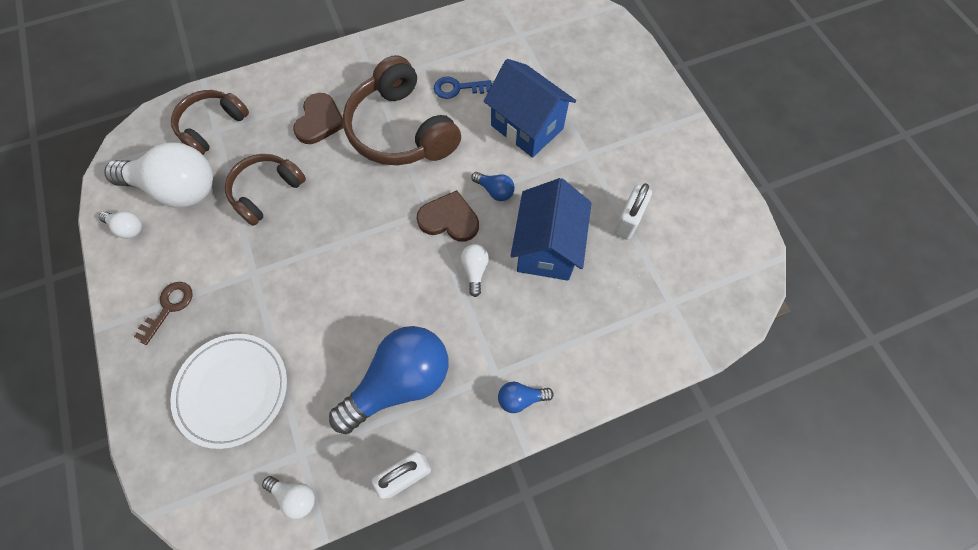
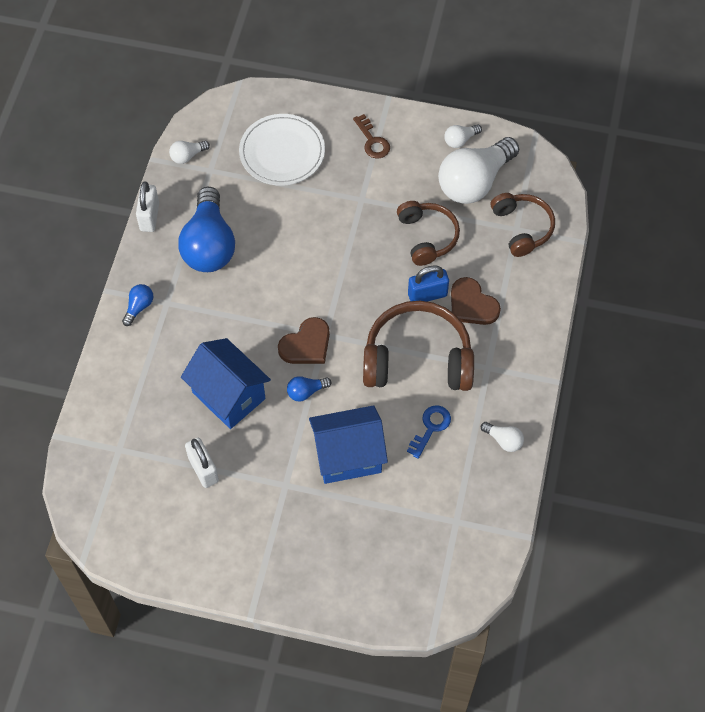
camera: 125 degrees right, 5 degrees down
(331, 157) = (427, 295): none -> blue padlock
(475, 270) = (250, 336): white light bulb -> white light bulb (503, 440)

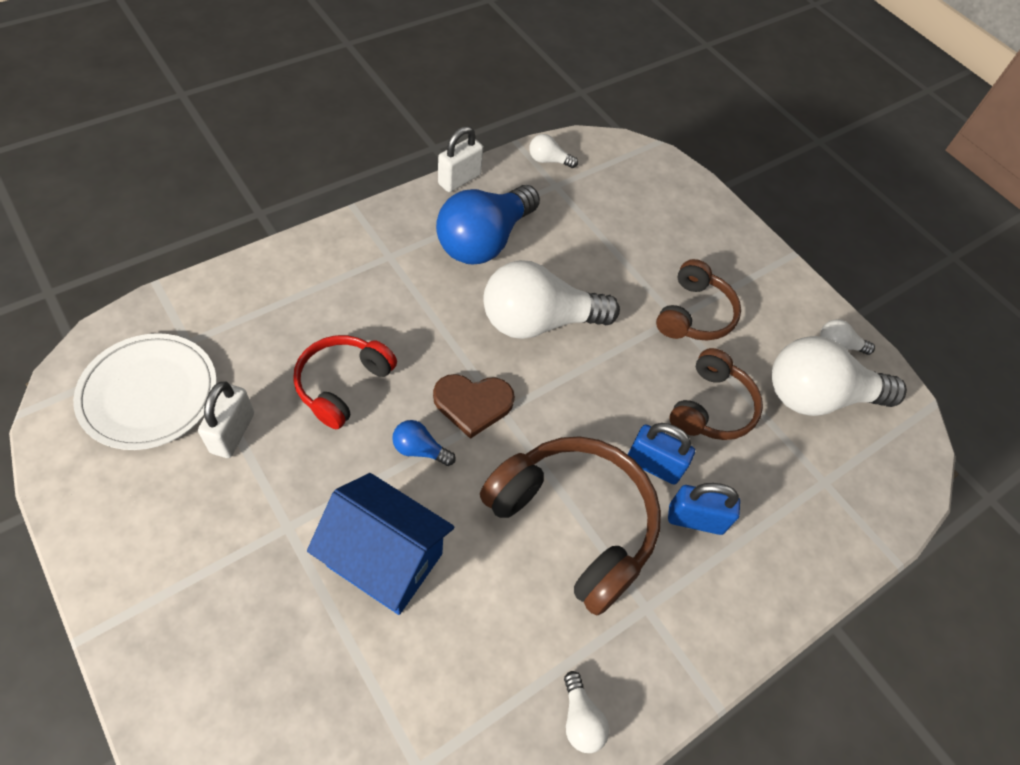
camera: 35 degrees right, 5 degrees down
(139, 307) = (361, 240): blue light bulb -> none
(228, 395) = (342, 384): blue house -> red headphones
(282, 152) = (639, 221): white plate -> white plate (149, 393)
(291, 267) = (538, 321): none -> white light bulb
(372, 141) = (740, 277): brown key -> none
(431, 427) = (509, 616): blue key -> none
(472, 304) = (695, 519): brown heart -> blue padlock
(522, 228) = (833, 487): brown headphones -> brown headphones (694, 314)

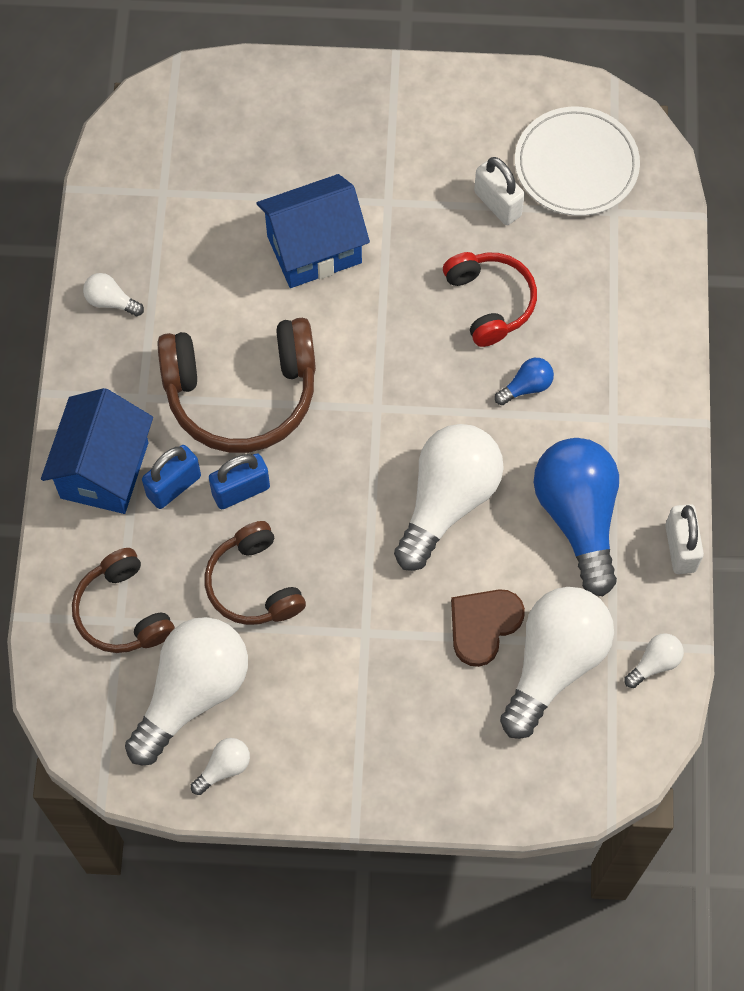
camera: 135 degrees right, 10 degrees up
(420, 449) = (387, 324): blue light bulb -> blue light bulb (526, 387)
(473, 404) = (400, 389): brown heart -> brown heart (483, 625)
(595, 207) = (554, 663): none -> white light bulb
(694, 314) = (357, 654): brown headphones -> brown headphones (123, 612)
(733, 588) = (104, 470): none -> blue house

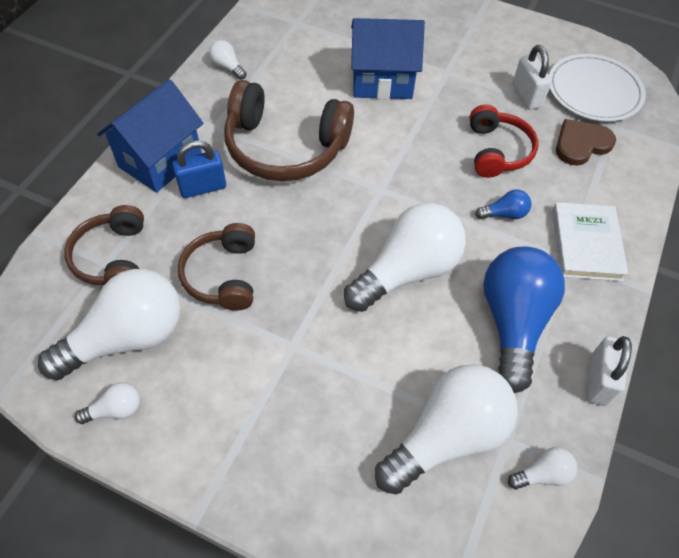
camera: 20 degrees right, 10 degrees down
(241, 491) = (250, 207): blue padlock -> none
(483, 625) = (396, 378): brown heart -> brown heart (581, 144)
(626, 391) = (586, 244): none -> white book

